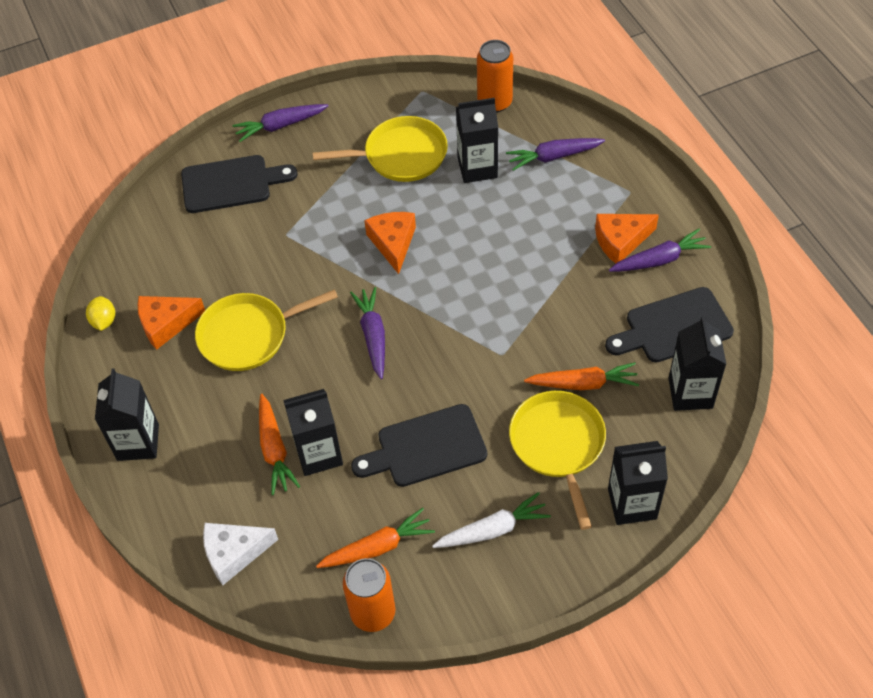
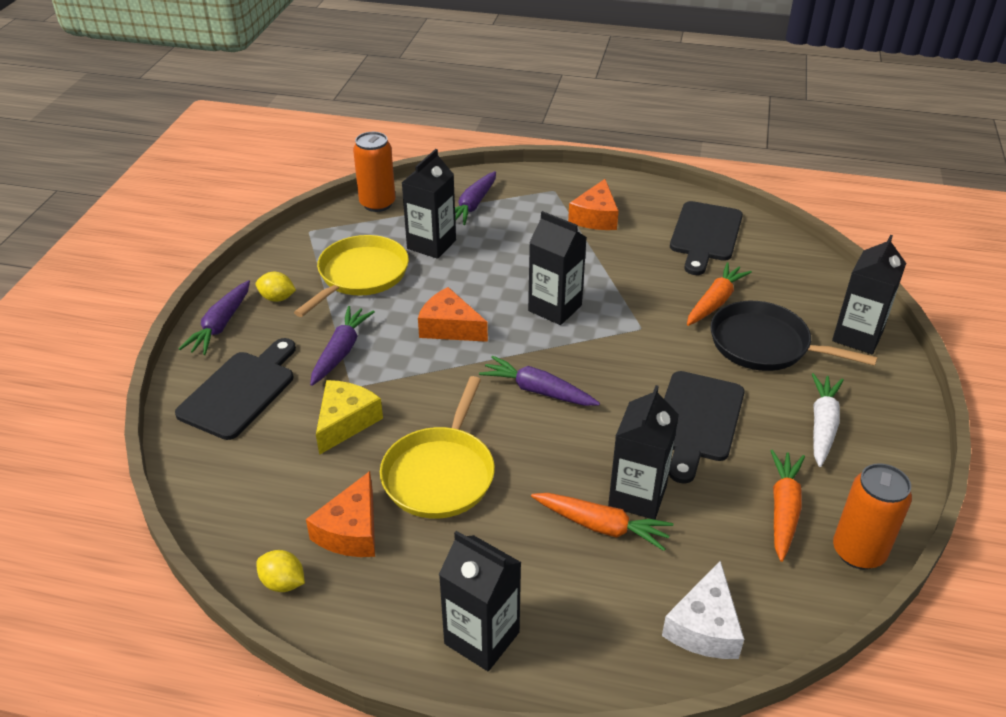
camera: 55 degrees left, 15 degrees down
(251, 255) = (345, 422): none -> yellow cheese
(333, 132) = (277, 298): none -> yellow lemon
(558, 444) = (764, 344): yellow pan -> black pan
(659, 260) = (634, 210): purple carrot -> purple carrot (341, 351)
(690, 393) = (775, 258): black carton -> black carton (555, 308)

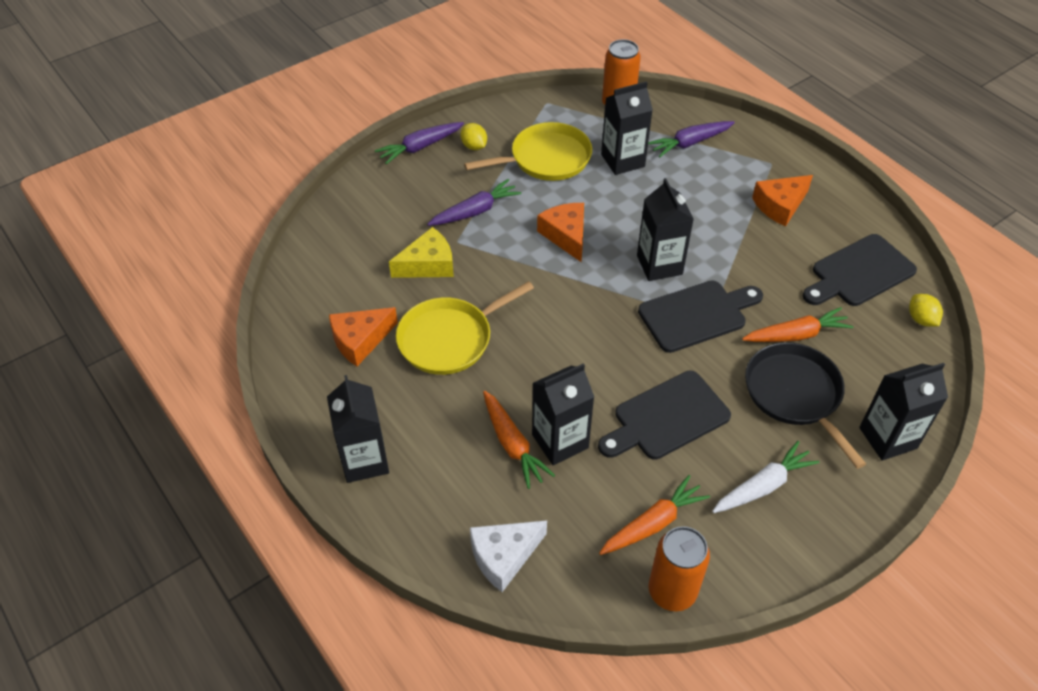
camera: 40 degrees right, 10 degrees up
(241, 391) = (387, 203): black cutting board -> black cutting board (697, 315)
(283, 583) = (293, 347): yellow lemon -> yellow lemon (921, 319)
(538, 390) = (576, 321): purple carrot -> none

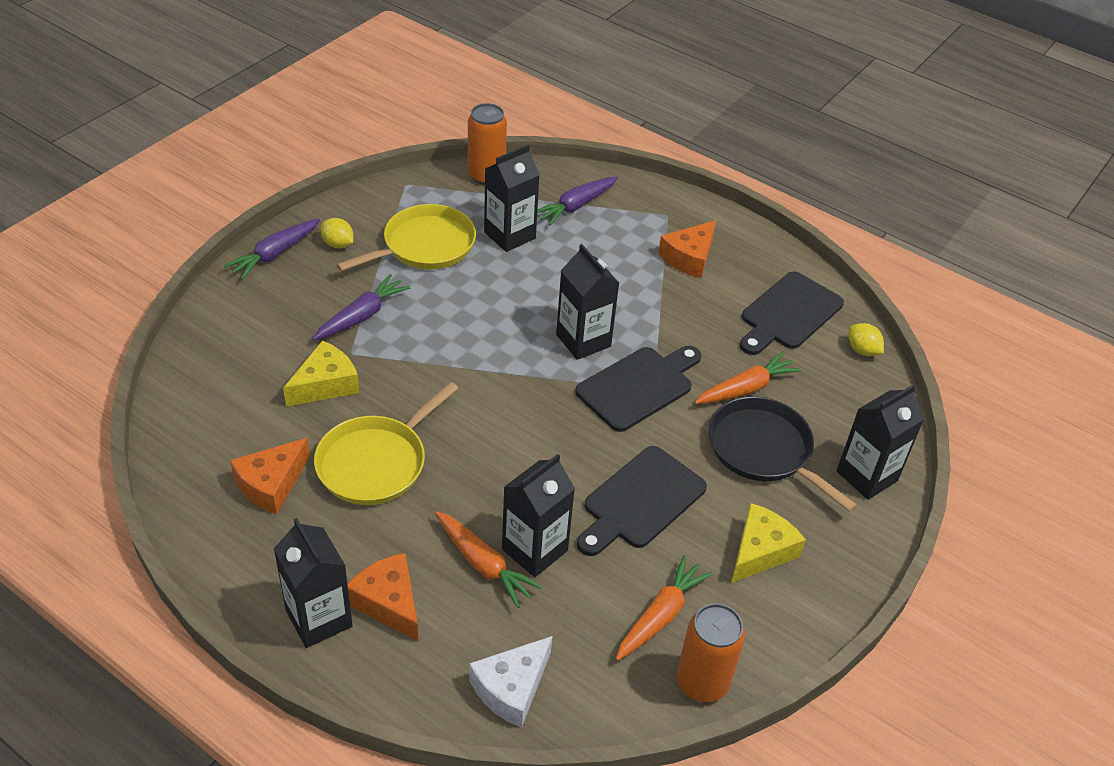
camera: 20 degrees left, 5 degrees down
(566, 235) = (472, 326): orange cheese -> orange cheese (388, 602)
(763, 486) = (760, 551): white carrot -> yellow cheese

